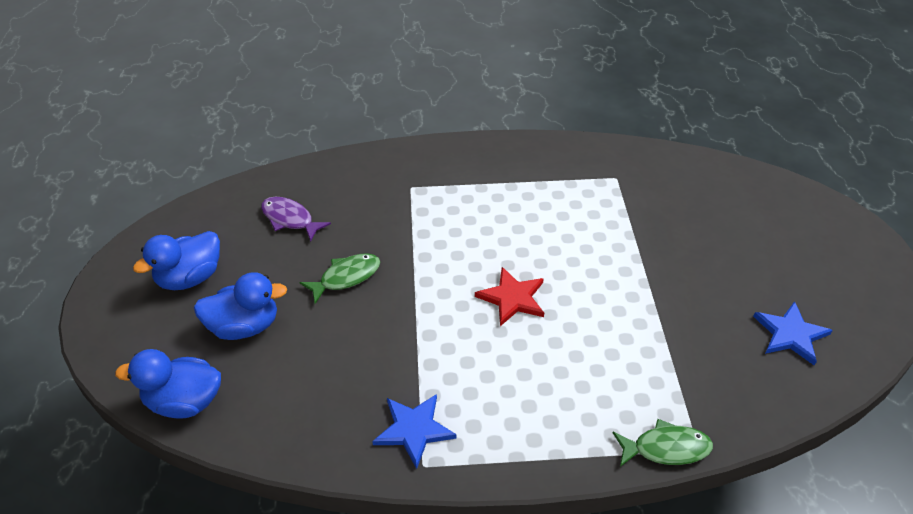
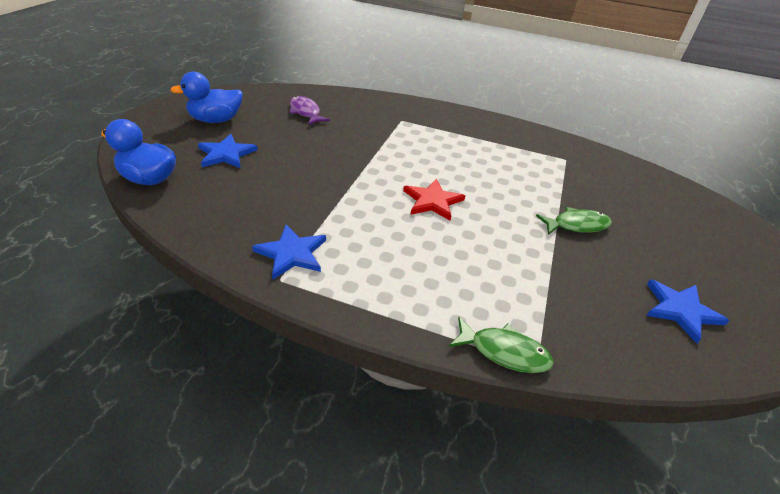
camera: 20 degrees right, 5 degrees down
(244, 326) = (226, 154): blue duck -> blue star
(346, 277) = (317, 151): green fish -> green fish (576, 225)

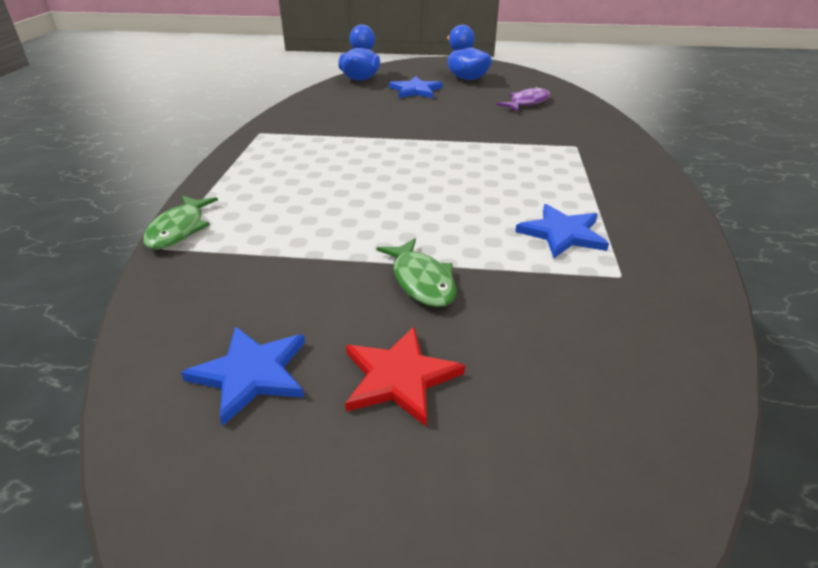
camera: 80 degrees right, 5 degrees down
(292, 253) = (292, 132): blue star -> blue star (562, 234)
(432, 201) = (407, 178): red star -> red star (399, 377)

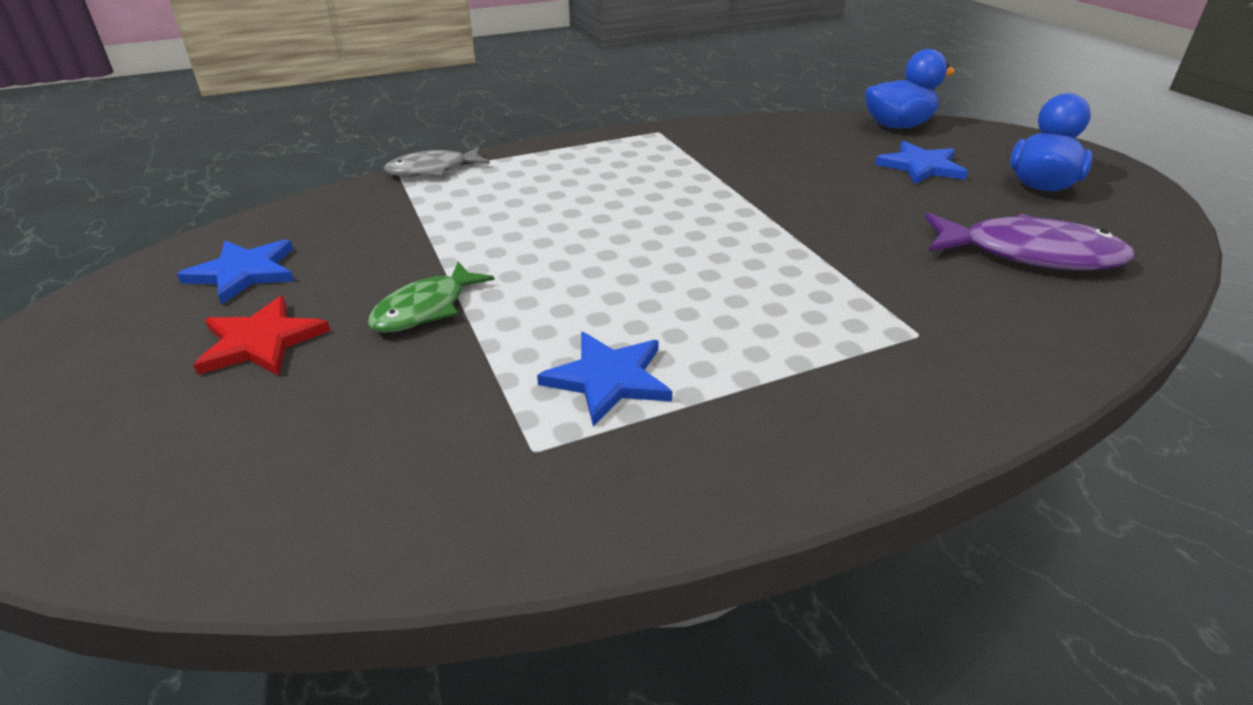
camera: 60 degrees right, 0 degrees up
(179, 229) = (433, 170): green fish -> grey fish
(527, 103) = (1030, 254): purple fish -> purple fish, size x1.56

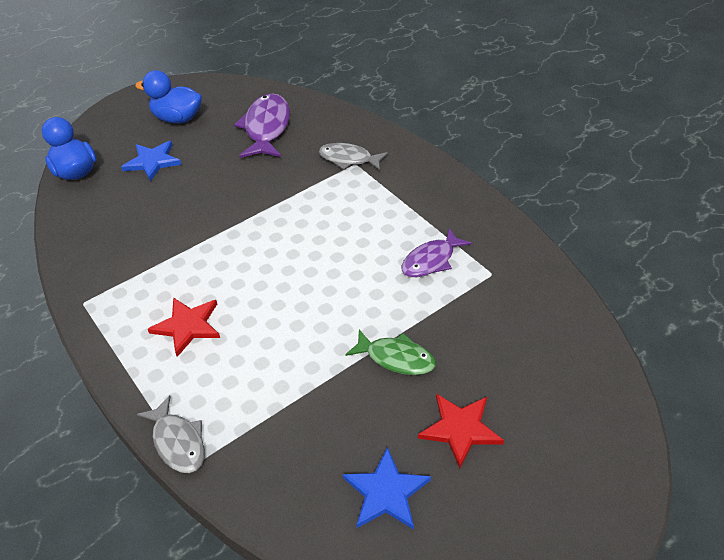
camera: 100 degrees left, 10 degrees up
(588, 179) = (188, 326): none -> red star
(608, 379) = (431, 260): blue star -> purple fish
(935, 329) = (348, 159): none -> grey fish

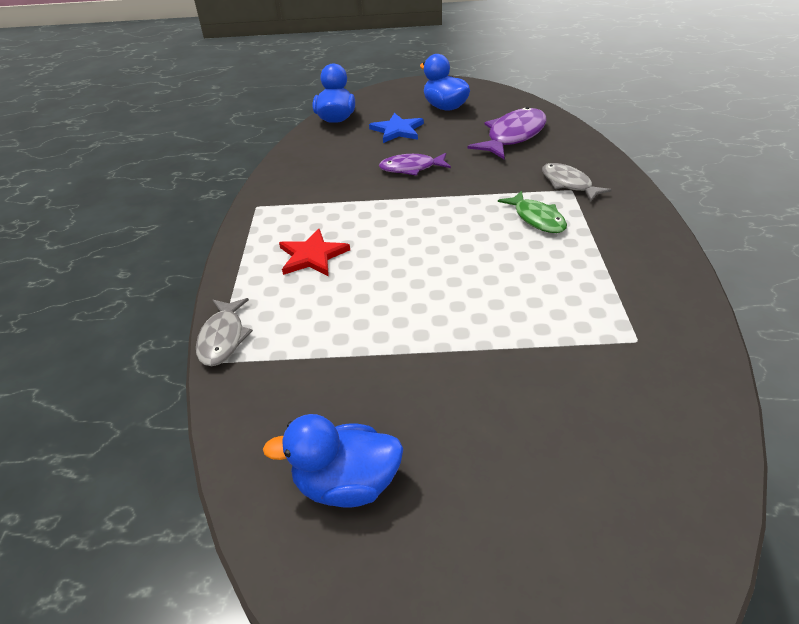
camera: 35 degrees right, 5 degrees down
(386, 492) = (346, 484): blue star -> blue duck
(396, 358) = (465, 369): green fish -> green fish (537, 219)
(431, 260) = (578, 299): purple fish -> purple fish (411, 168)
(460, 429) = (472, 470): red star -> none

